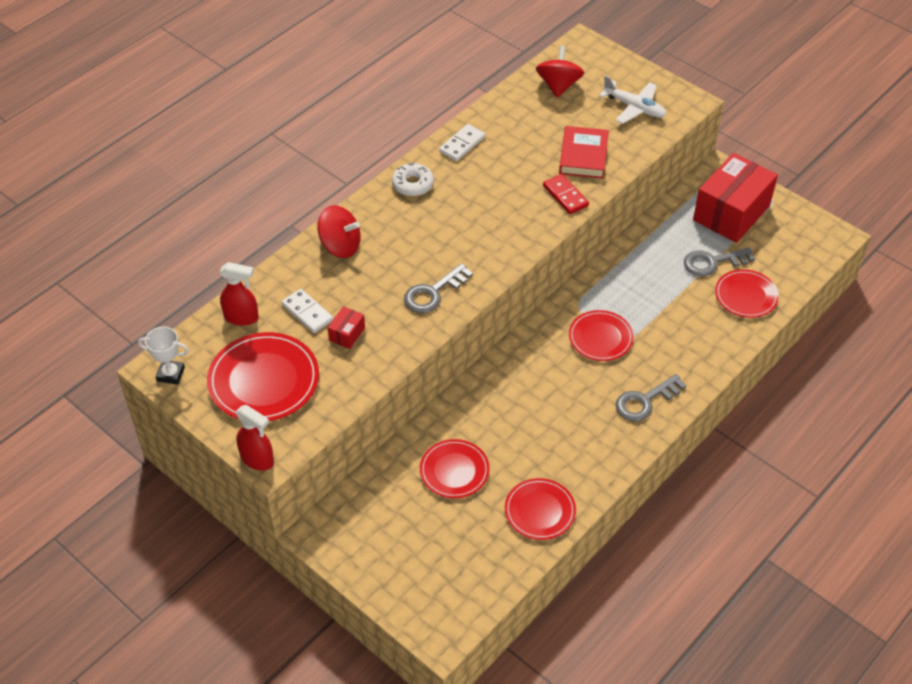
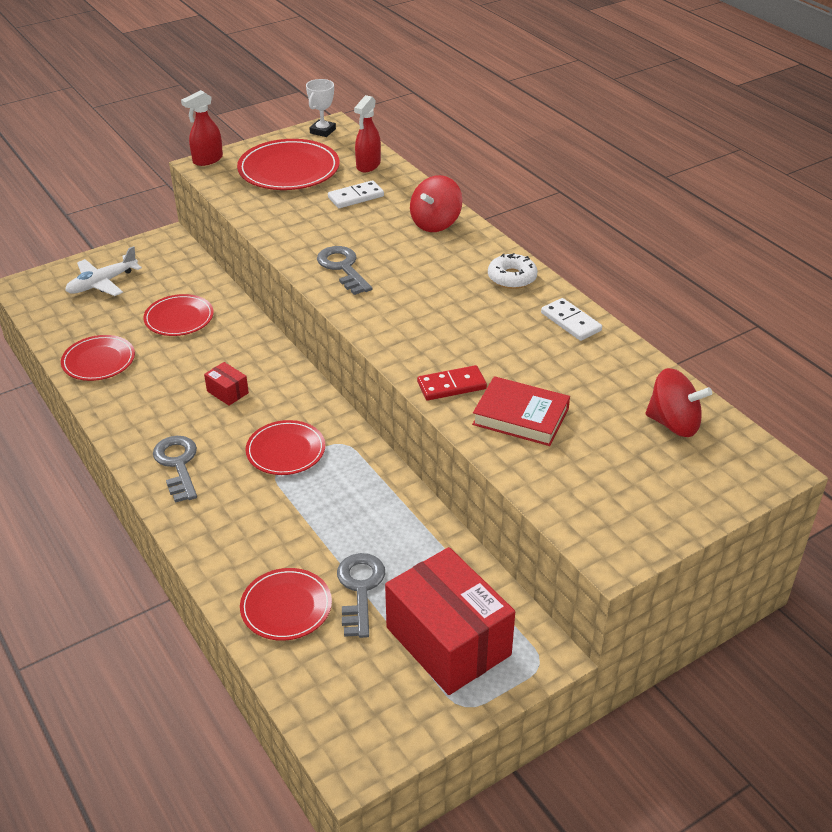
camera: 105 degrees right, 10 degrees down
(347, 334) = (317, 214): red box -> red box (227, 392)
(634, 107) = (611, 489): white plane -> white plane (102, 283)

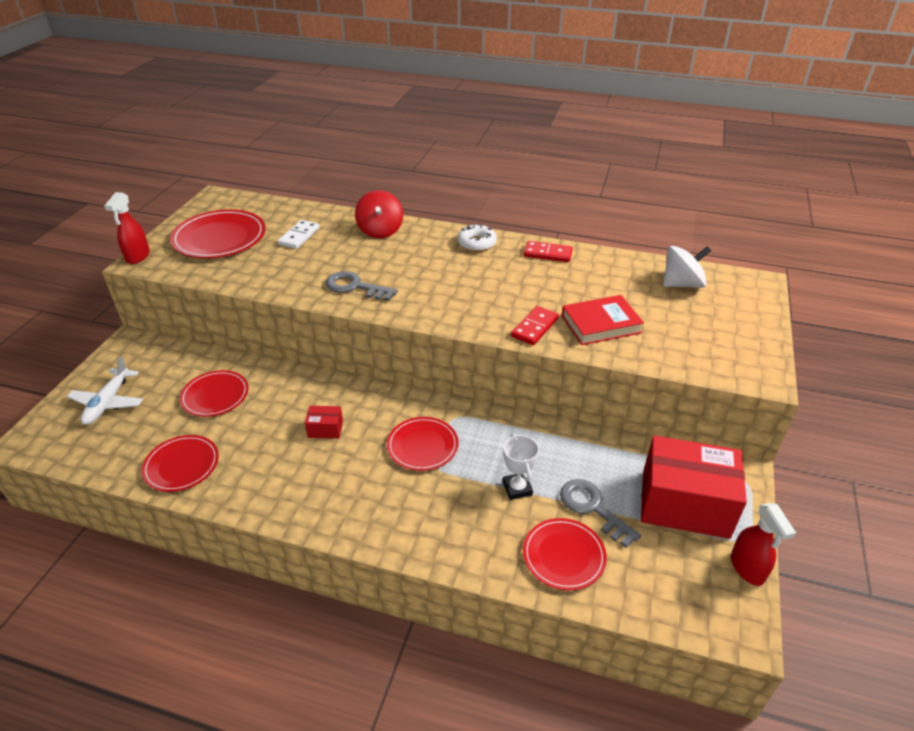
camera: 40 degrees left, 0 degrees up
(177, 464) = (353, 506): grey key -> none
(322, 131) = (212, 202): white trophy -> white trophy (517, 488)
(368, 165) = (280, 212): red spray bottle -> red spray bottle (747, 568)
(570, 322) = (547, 254): white domino -> red domino
(673, 423) = (682, 284): red spinning top -> white spinning top

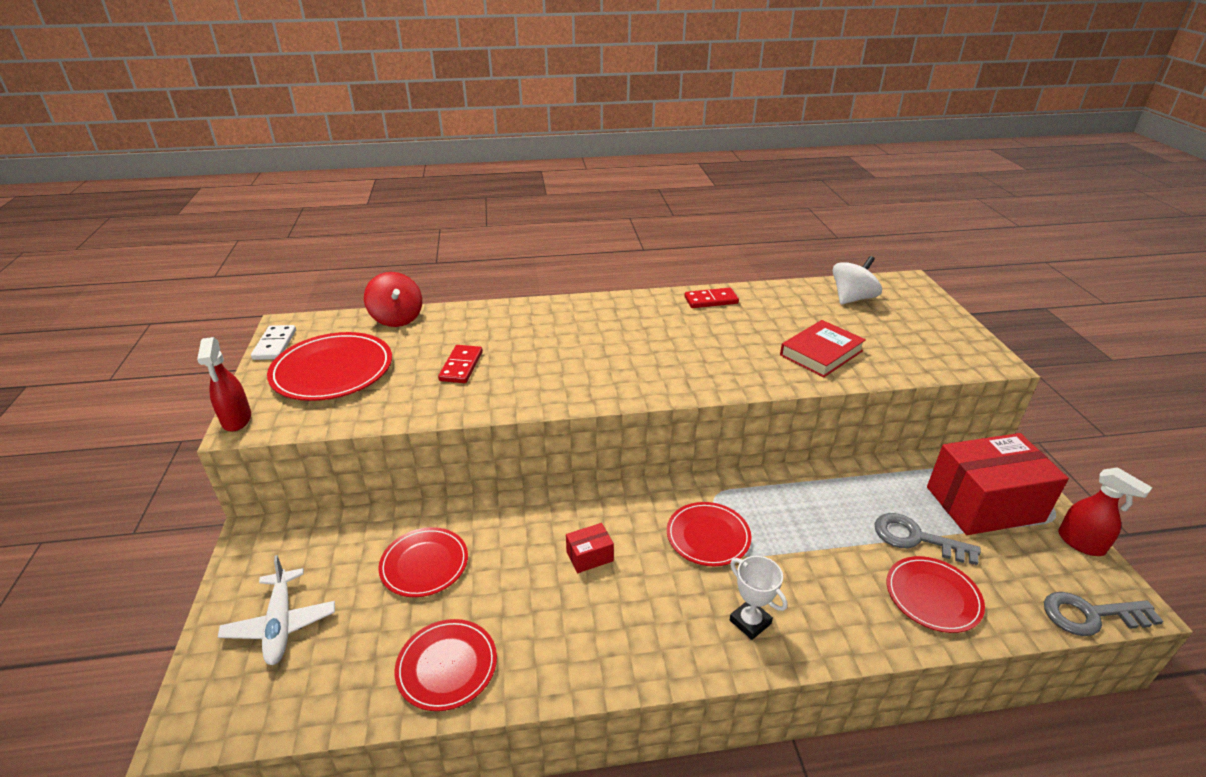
camera: 25 degrees left, 5 degrees down
(299, 236) = (432, 345): white domino -> white domino (275, 345)
(355, 287) = (547, 383): grey key -> grey key (1090, 615)
(380, 231) = (521, 318): red spinning top -> red spinning top (397, 318)
(476, 243) = (634, 307): white donut -> none
(517, 488) = (835, 545): white trophy -> white trophy (750, 622)
(535, 327) = (766, 373): red domino -> red domino (461, 366)

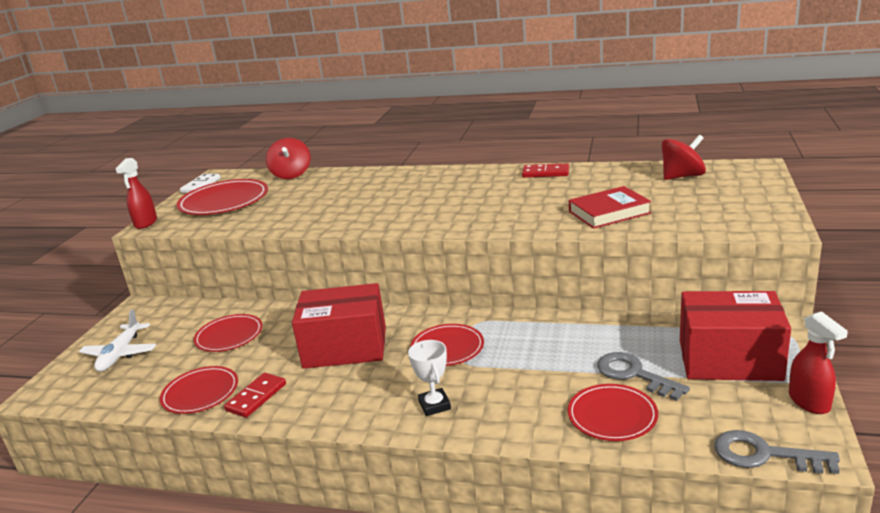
camera: 25 degrees right, 10 degrees down
(461, 366) = (310, 204): red domino -> red domino (256, 397)
(589, 556) = (345, 347): red box -> red box, size x2.42
(852, 299) = (682, 176): white spinning top -> red spinning top

